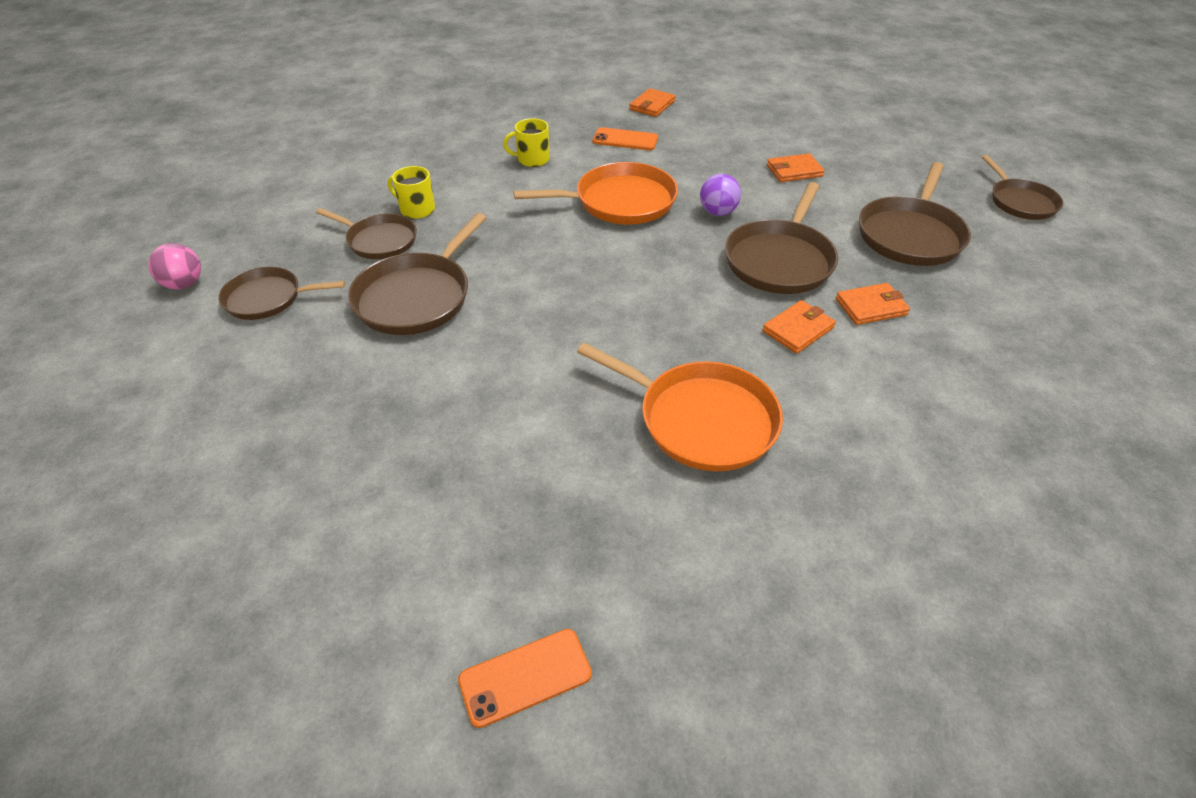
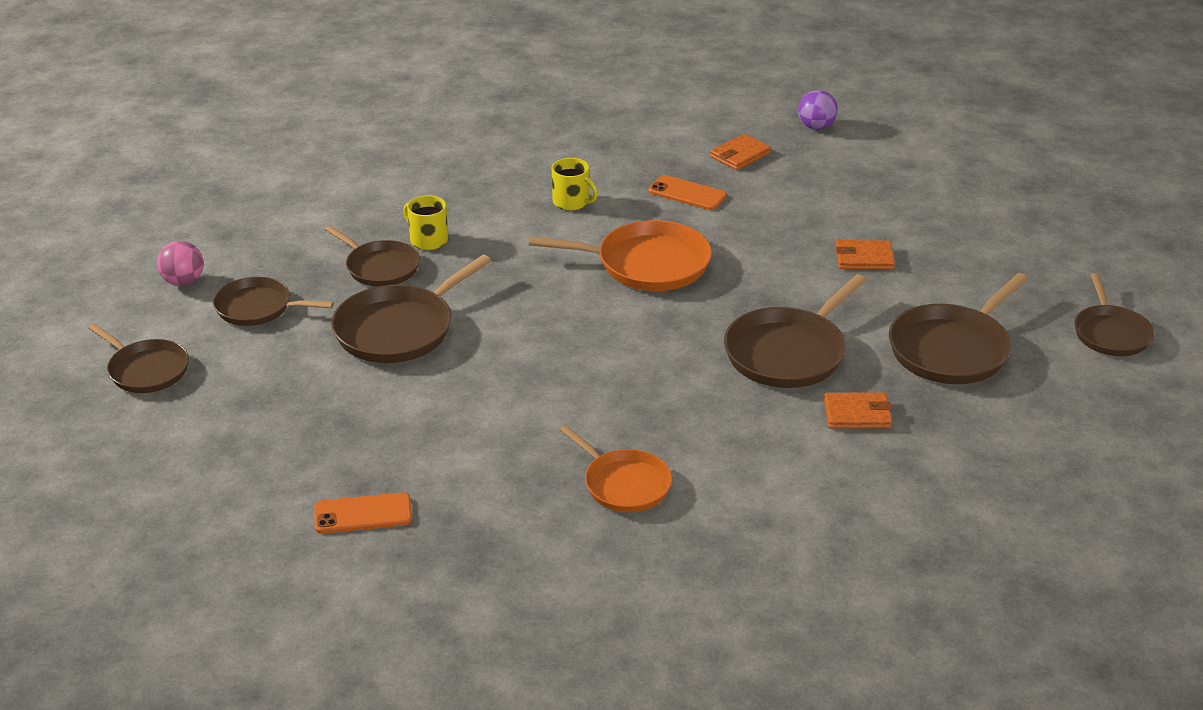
camera: 15 degrees right, 10 degrees down
(159, 385) = (146, 370): none -> brown pan
(525, 677) = (387, 636): orange phone -> orange phone (363, 514)
(532, 159) = (572, 202): yellow mug -> yellow mug turned 150 degrees counterclockwise
(700, 420) = (624, 484): orange pan -> orange pan, size x0.65
(718, 212) = (749, 292): purple ball -> purple ball (816, 127)
(798, 329) = (766, 422): orange wallet -> none

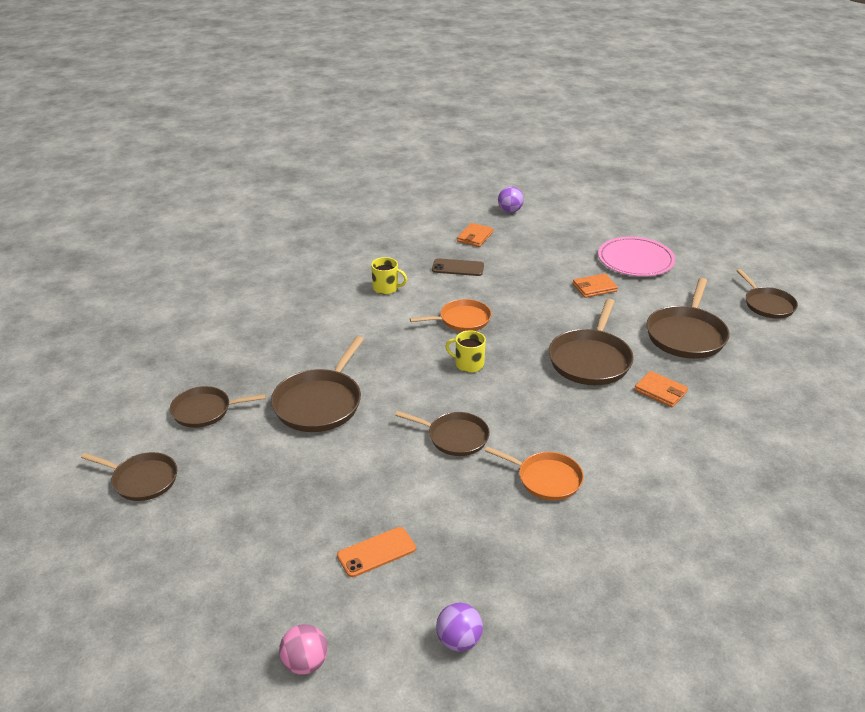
camera: 20 degrees left, 0 degrees up
(183, 282) = (135, 403): pink ball -> pink ball (305, 663)
(380, 267) = (279, 361): brown pan -> brown pan (454, 437)
(398, 631) = (459, 641): none -> purple ball
(428, 240) = (303, 334): yellow mug -> yellow mug (468, 364)
(646, 264) = (462, 320): orange pan -> orange pan, size x0.65
(687, 193) = (458, 268): orange phone -> brown phone
(857, 414) = (660, 391): orange wallet -> orange wallet turned 60 degrees clockwise
(954, 231) = (635, 260): none -> pink plate

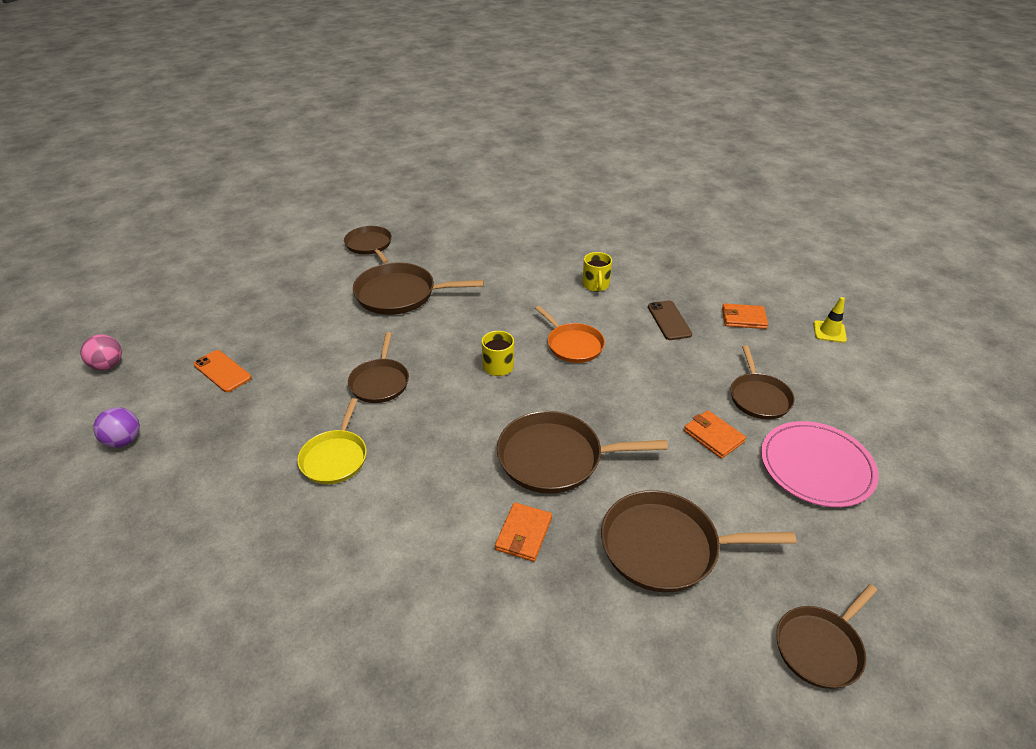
camera: 70 degrees right, 5 degrees up
(142, 480) = (285, 244): brown pan -> brown pan (758, 397)
(510, 211) = (829, 332): purple ball -> yellow traffic cone
(546, 479) = (335, 457): orange pan -> yellow pan

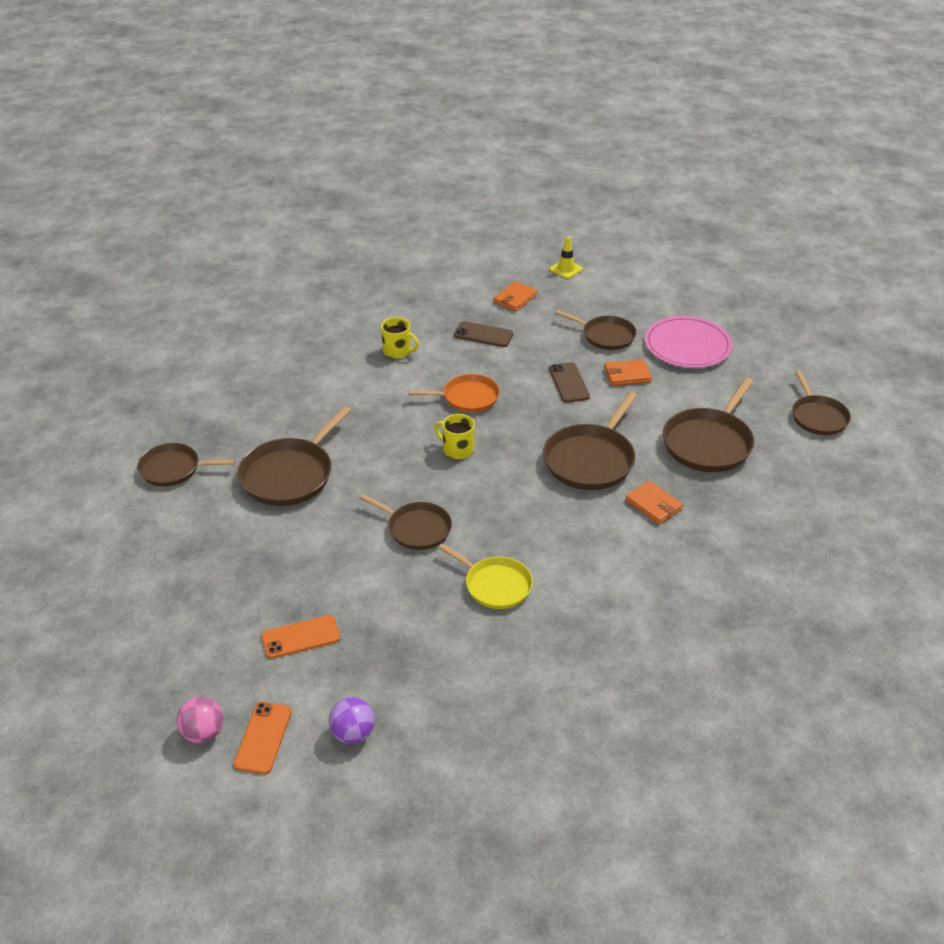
camera: 60 degrees left, 0 degrees up
(109, 395) = (263, 738): none -> orange phone
(657, 399) = (569, 383): none -> brown phone

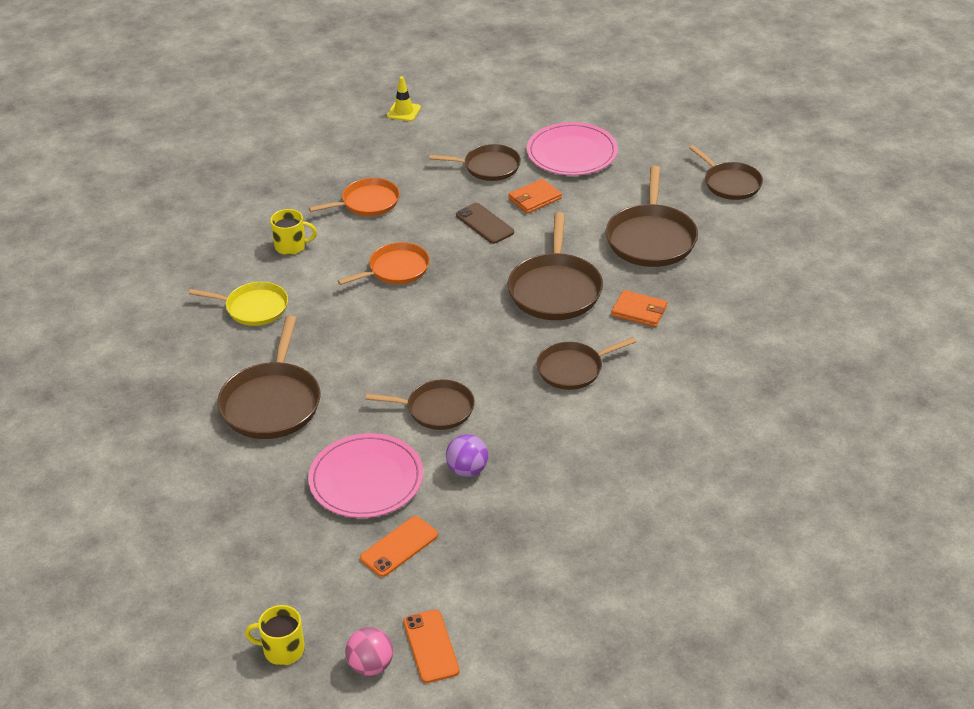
camera: 25 degrees left, 0 degrees up
(173, 469) = (143, 440): brown pan -> brown pan (573, 369)
(316, 568) = (366, 479): none -> pink plate
(353, 734) = (511, 609): purple ball -> purple ball (467, 470)
(457, 449) = (422, 322): yellow mug -> yellow mug (282, 649)
(483, 335) = (367, 202): brown phone -> orange pan
(495, 585) = (547, 433): yellow pan -> yellow pan (253, 308)
(515, 298) = (373, 156): orange wallet -> none

